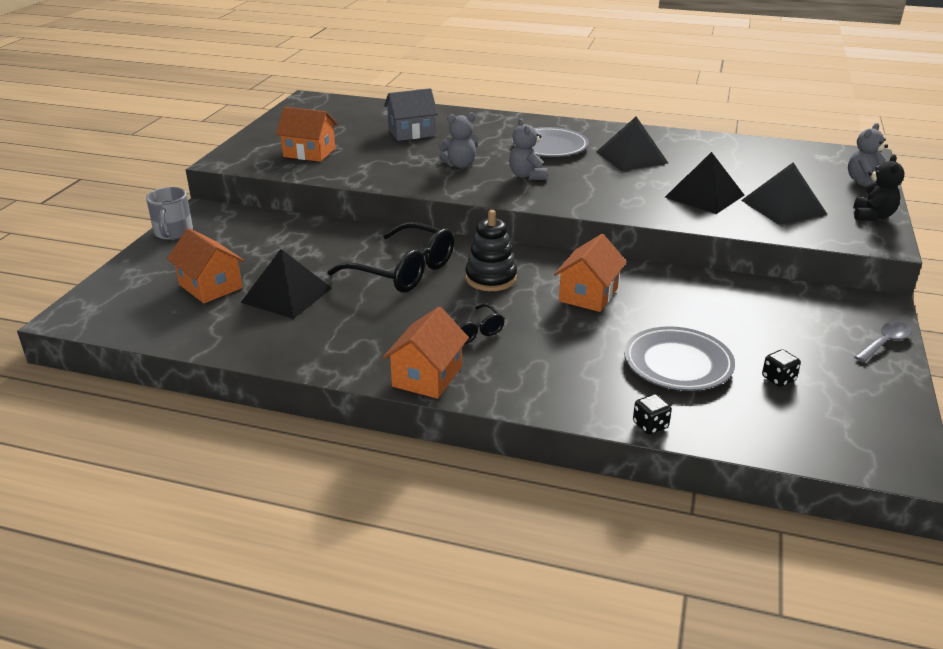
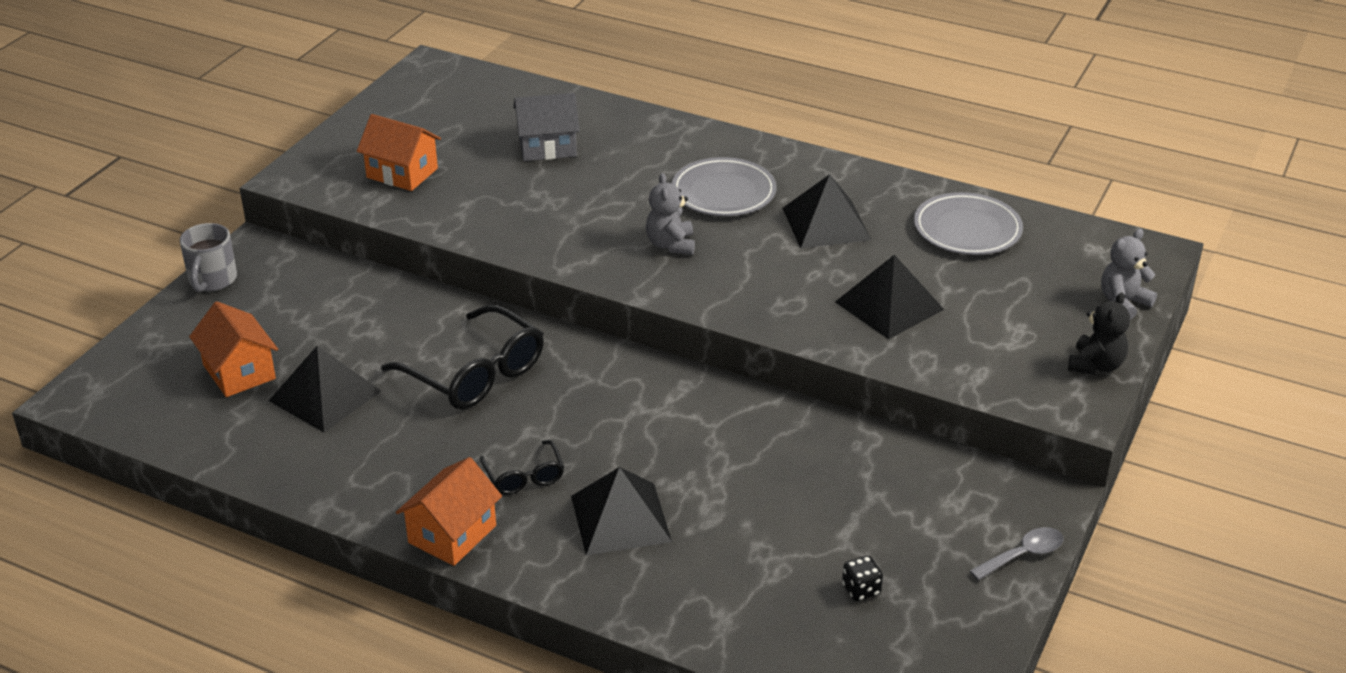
camera: 10 degrees right, 5 degrees up
(460, 165) = (590, 215): grey teddy bear -> none
(491, 278) = (578, 398): black stacking toy -> none
(588, 295) = (689, 438): orange house -> none
(650, 425) = (679, 632): black dice -> none
(678, 364) = (751, 553): grey plate -> grey plate (967, 230)
(783, 207) = (984, 336): black pyramid -> black pyramid (620, 518)

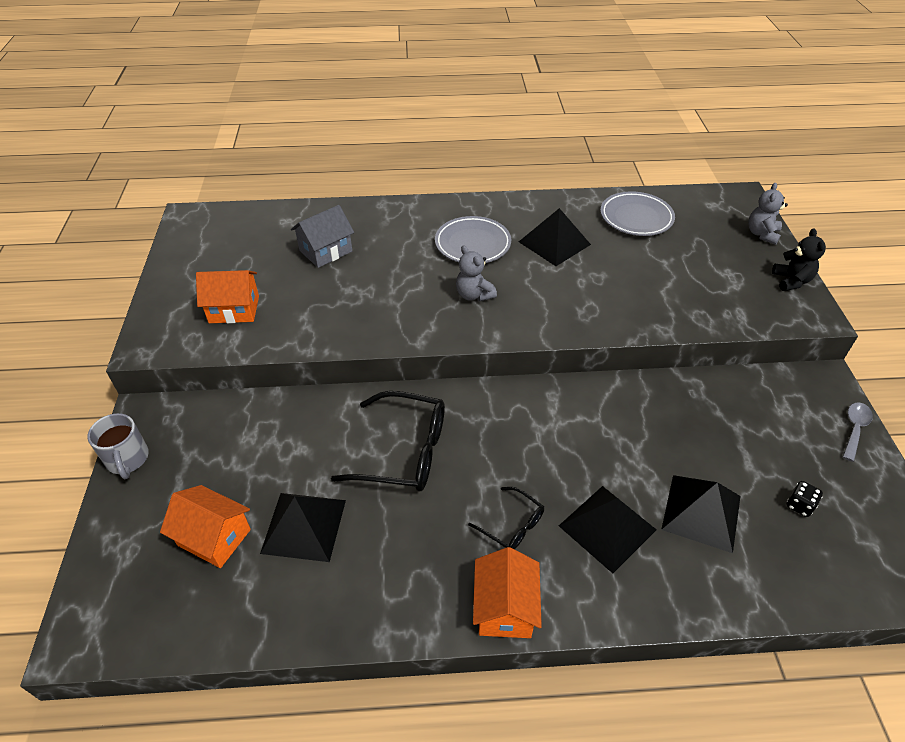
camera: 30 degrees left, 10 degrees up
(889, 305) = (645, 286): black pyramid -> black pyramid (701, 512)

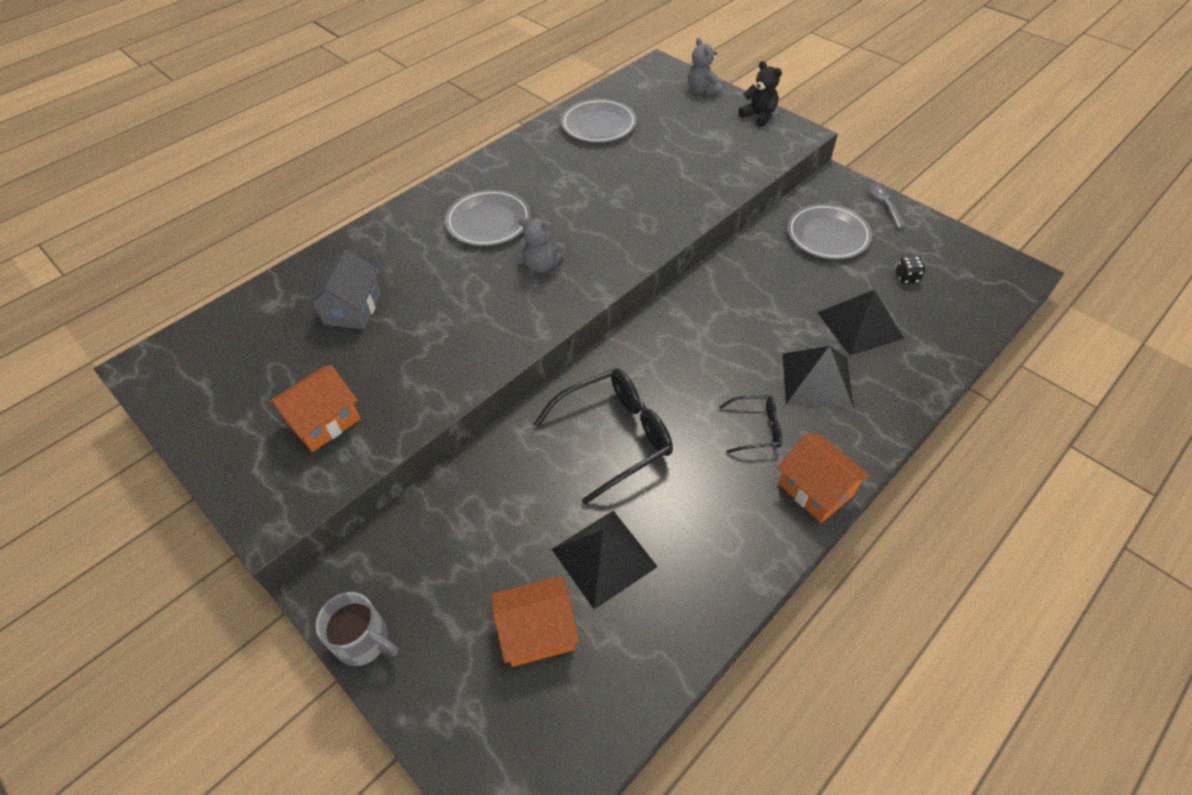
camera: 40 degrees left, 5 degrees up
(554, 243) = (558, 182): black pyramid -> none
(760, 420) = (827, 235): none -> grey plate

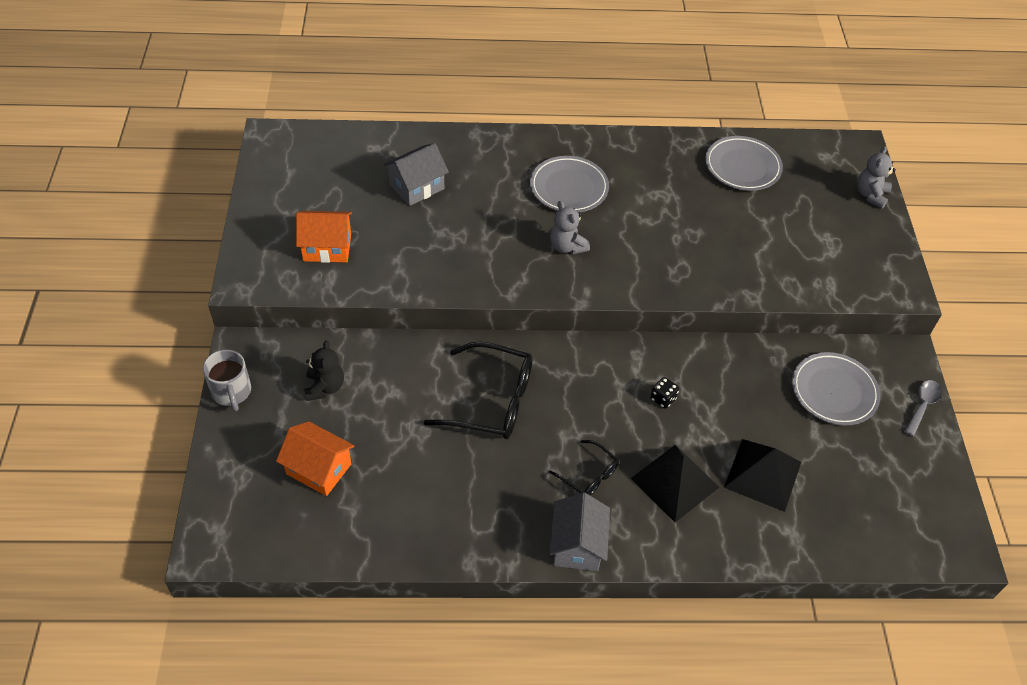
camera: 40 degrees right, 0 degrees up
(604, 557) = (399, 464): black pyramid -> none
(759, 116) = (889, 251): black teddy bear -> black teddy bear (325, 387)
(815, 489) = (577, 545): orange house -> grey house
(906, 278) = (854, 473): black dice -> black dice (663, 399)

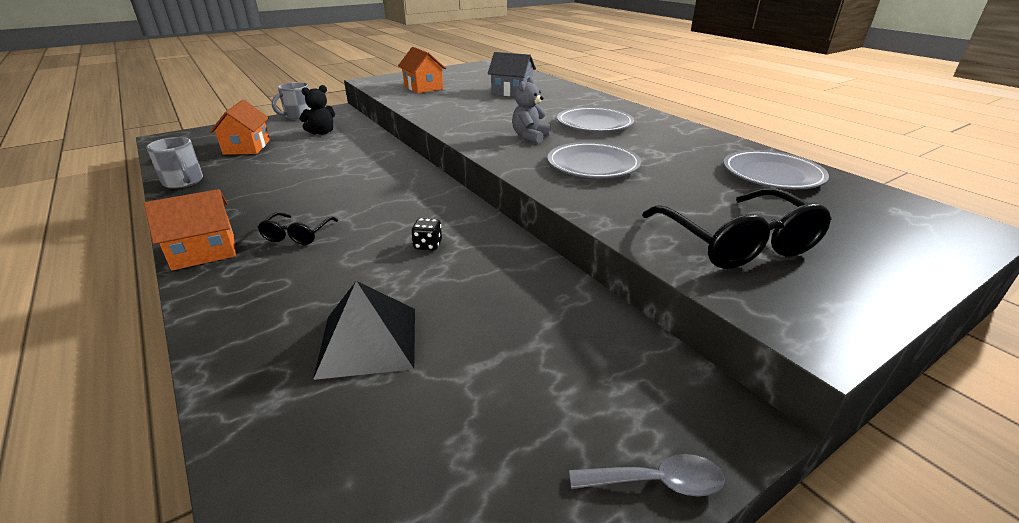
camera: 60 degrees right, 20 degrees down
(392, 543) = (183, 182): none -> grey mug
(490, 401) = (354, 177): black glasses -> black glasses (736, 242)
(577, 545) = (204, 251): grey house -> orange house
(674, 482) = (315, 282): black pyramid -> none
(834, 392) = (568, 363): grey plate -> grey plate (593, 165)
(870, 195) = (920, 256): grey teddy bear -> none

